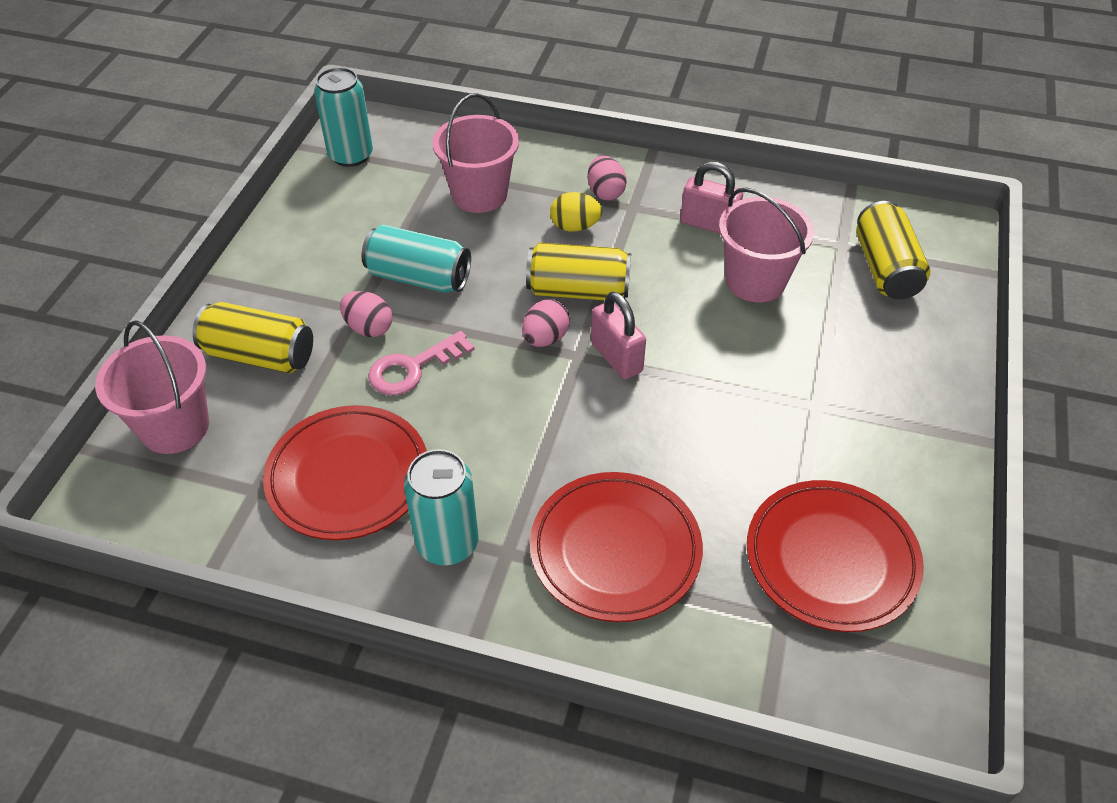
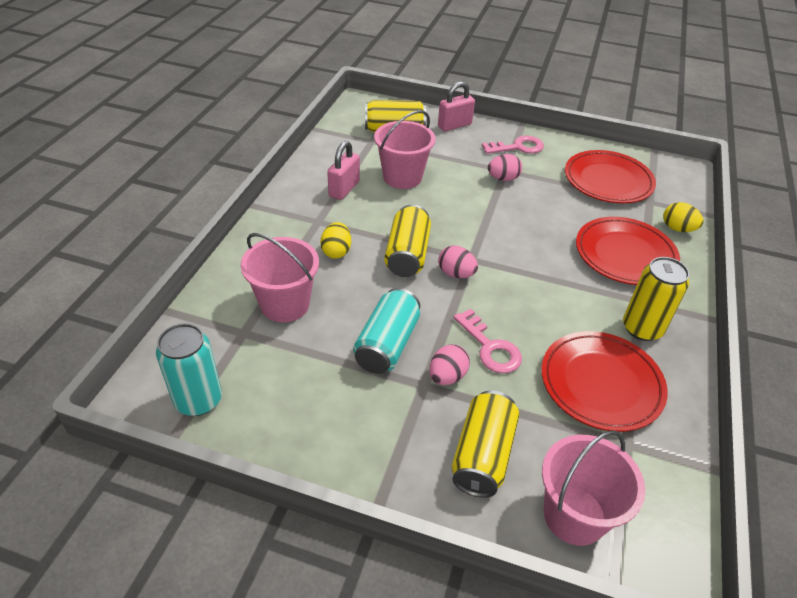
camera: 90 degrees left, 5 degrees down
(447, 543) = (642, 328): turquoise can -> yellow can
(605, 192) = (298, 233): pink egg -> pink egg (503, 178)
(616, 357) = (473, 241): pink padlock -> pink padlock (454, 125)
(704, 651) = (677, 229): none -> yellow egg
(897, 428) = (518, 147): none -> pink key

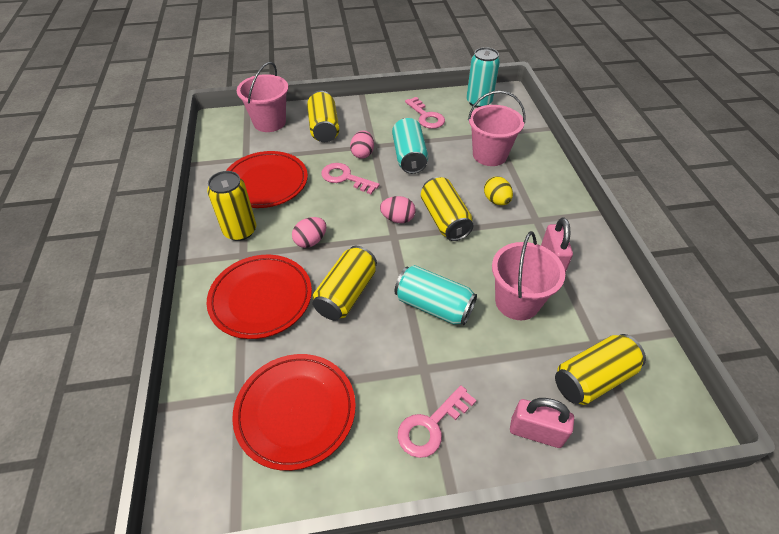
camera: 155 degrees right, 5 degrees up
(306, 406) = (426, 116): none -> pink key
(454, 125) = (536, 432): pink padlock -> pink padlock turned 75 degrees clockwise
(472, 197) = (433, 306): none -> turquoise can
(503, 178) = (418, 351): pink egg -> pink egg (310, 241)
(543, 231) = (346, 293): none -> yellow can
(677, 229) = (205, 361): yellow egg -> none

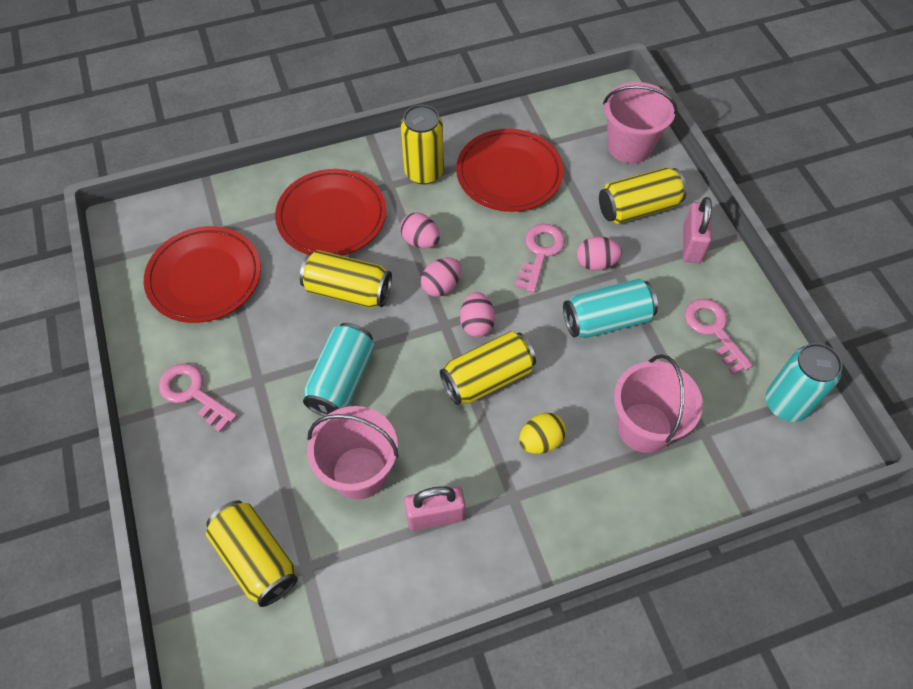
camera: 80 degrees right, 10 degrees up
(358, 234) = (441, 286): none -> pink egg
(426, 116) = (713, 330): pink key -> pink key turned 105 degrees clockwise
(536, 432) = (188, 494): pink padlock -> pink padlock (691, 244)

